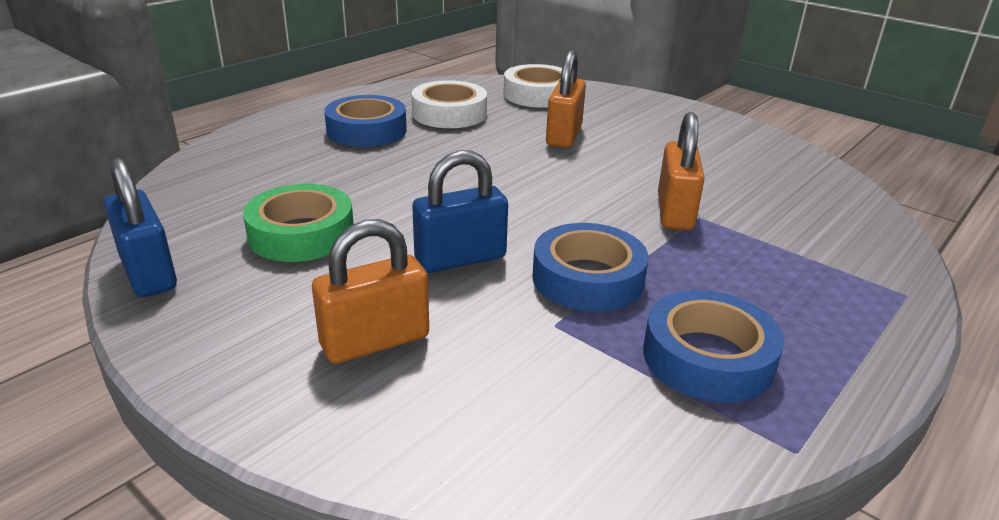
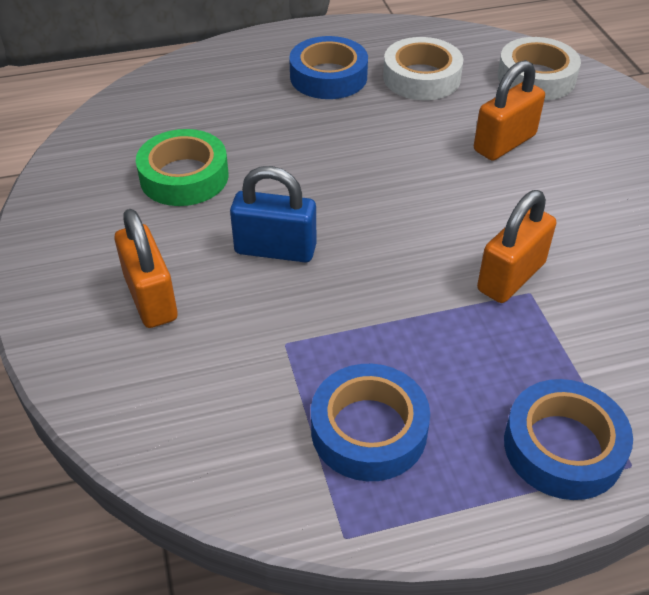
camera: 35 degrees right, 15 degrees up
(148, 273) = (62, 174): blue padlock -> none
(375, 341) = (150, 298): orange padlock -> orange padlock turned 60 degrees clockwise
(587, 278) = (354, 313): blue tape -> blue tape (563, 447)

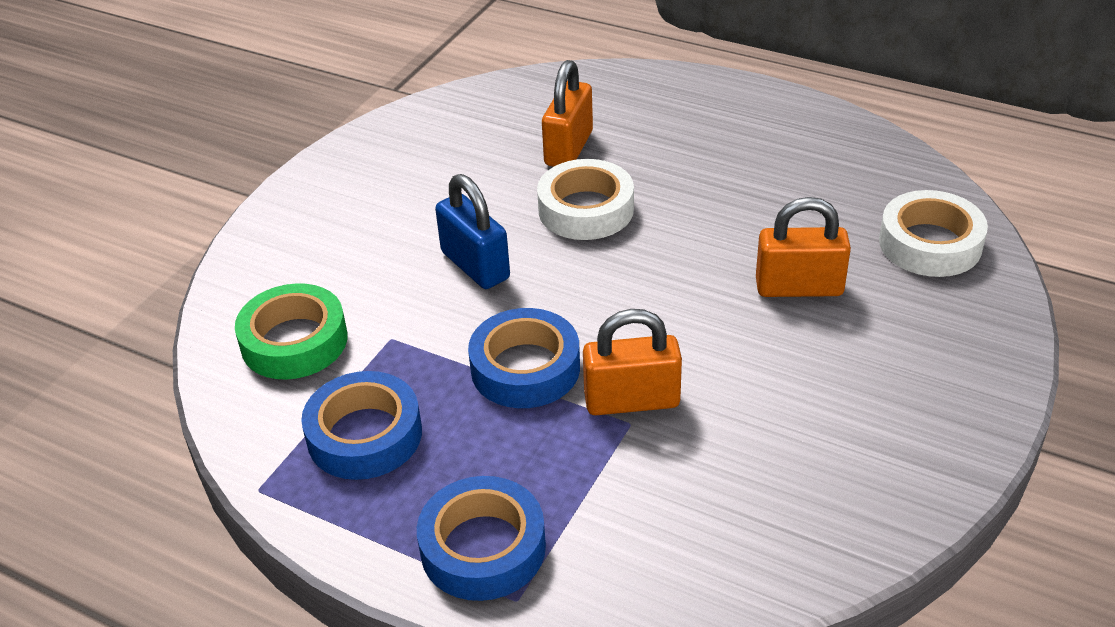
camera: 45 degrees right, 5 degrees down
(150, 298) = (345, 249): orange padlock -> orange padlock (568, 148)
(184, 176) = (483, 170): green tape -> green tape (294, 341)
(328, 76) = (716, 143): blue tape -> blue tape (525, 368)
(421, 77) = (806, 186): white tape -> white tape (586, 209)

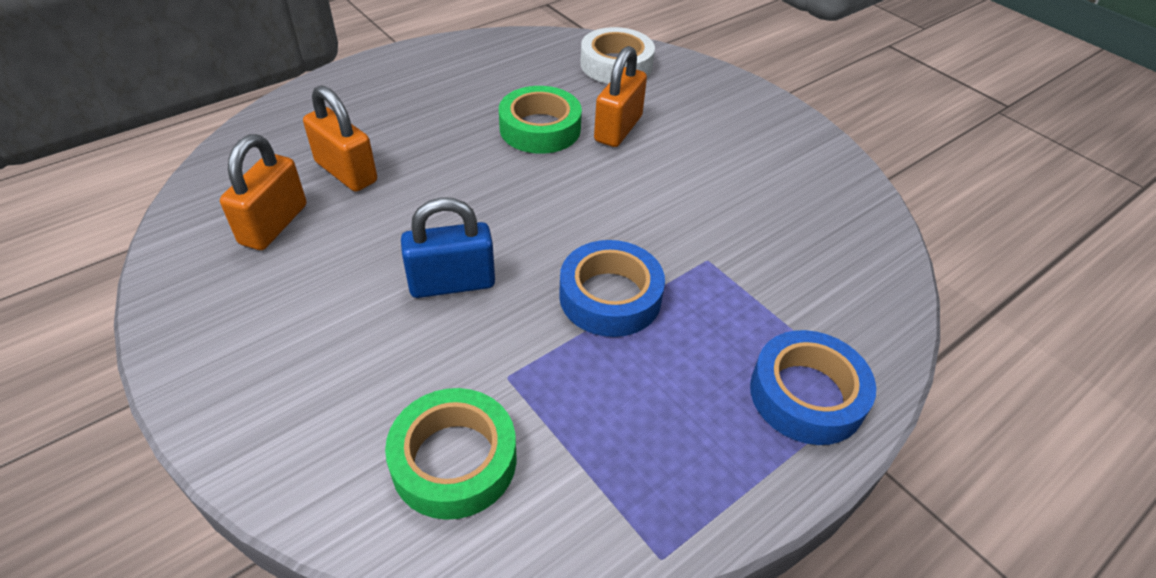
camera: 70 degrees left, 5 degrees up
(364, 435) = (631, 439): blue tape -> none
(586, 209) = (438, 192): white tape -> none
(632, 401) = (684, 250): orange padlock -> orange padlock (274, 224)
(743, 233) = (540, 128): none -> green tape

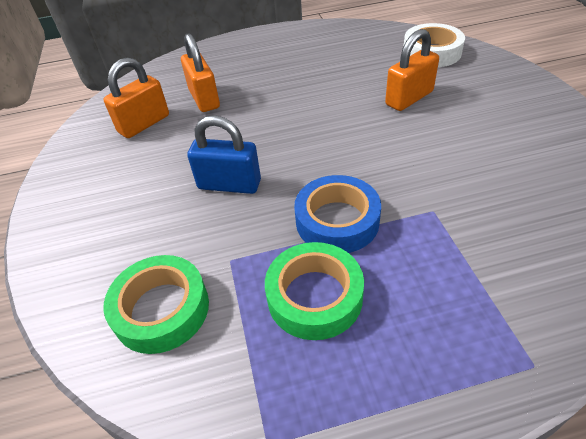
camera: 30 degrees right, 0 degrees up
(540, 128) = (349, 90): green tape -> green tape (314, 296)
(806, 395) = (469, 349): blue tape -> none

